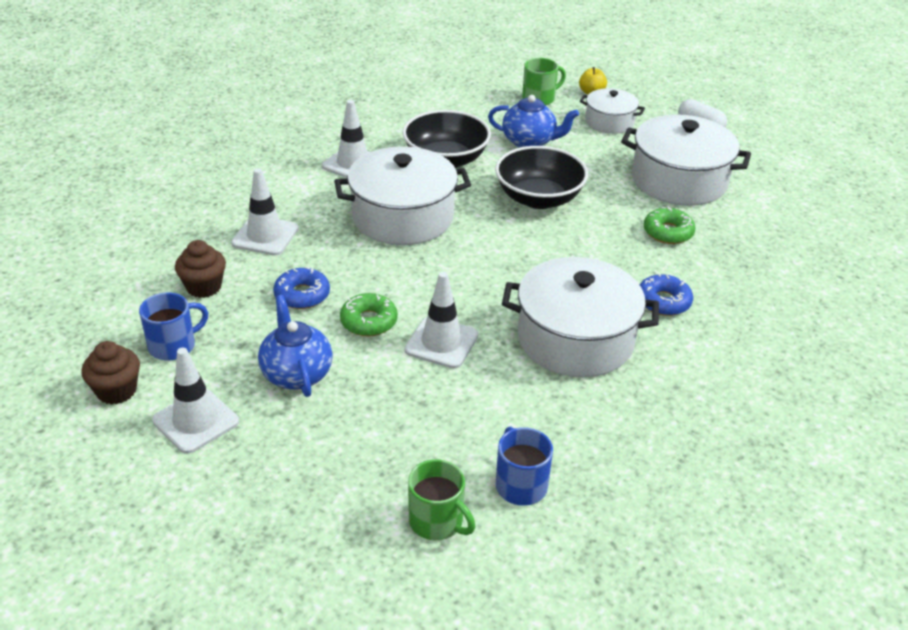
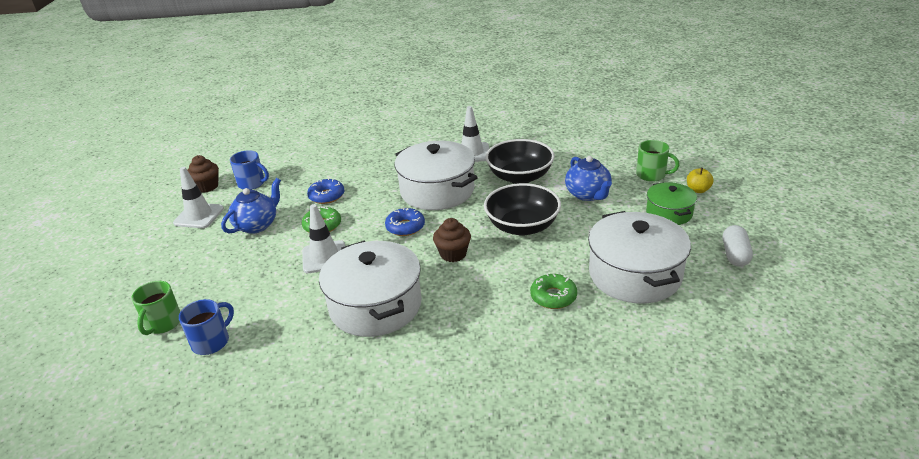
camera: 60 degrees right, 5 degrees down
(204, 287) = (306, 168): brown cupcake -> brown cupcake (453, 254)
(265, 236) = (368, 162): white traffic cone -> none
(609, 122) = (669, 213): white pot -> green pot
(663, 302) = (459, 328): blue donut -> blue donut (405, 227)

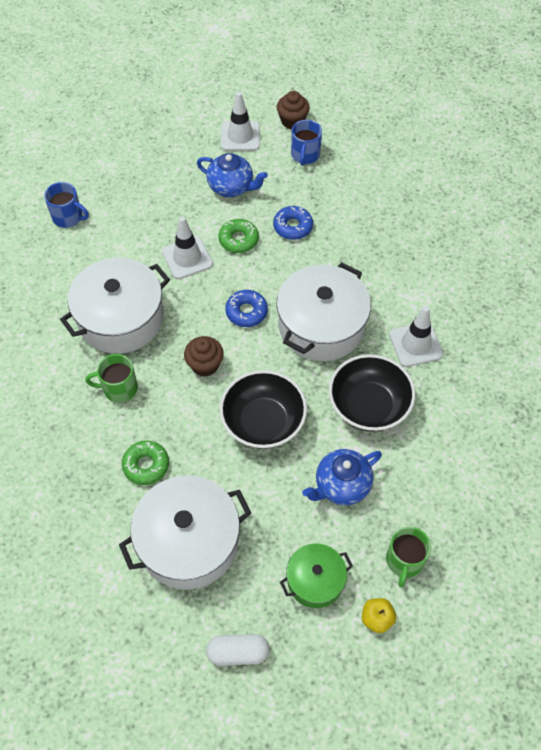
camera: 75 degrees right, 25 degrees up
(163, 323) = (87, 176): green mug -> green mug (119, 388)

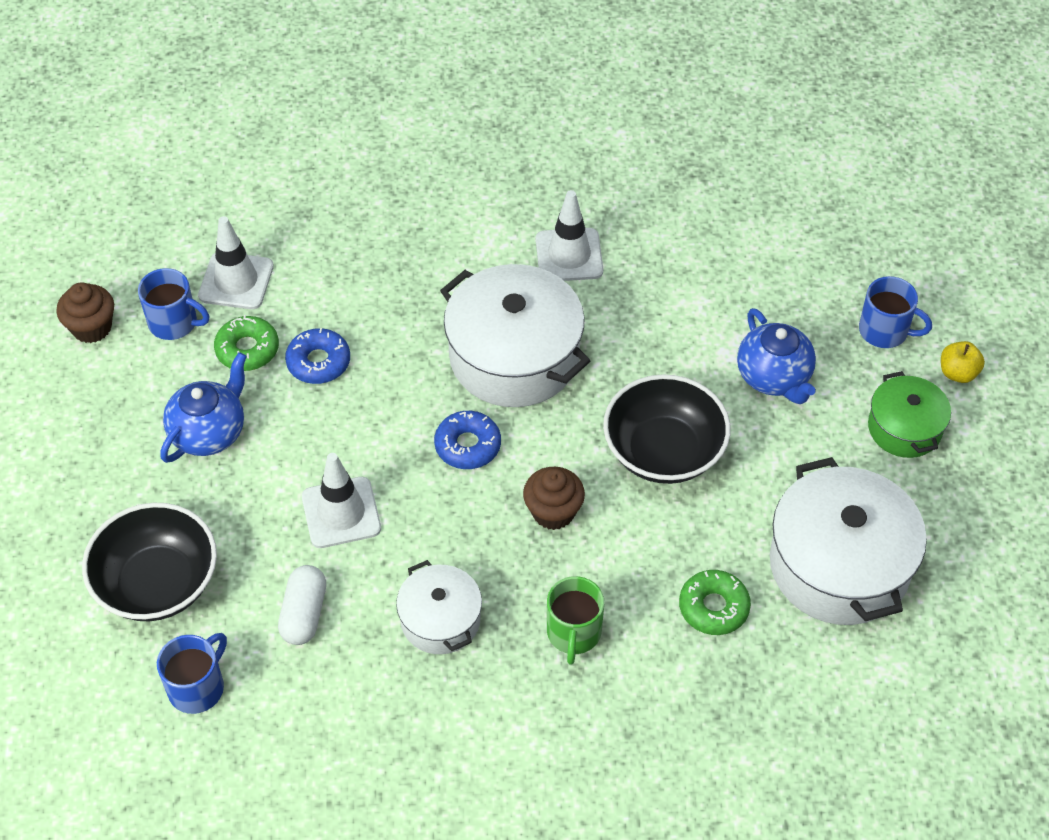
camera: 80 degrees left, 5 degrees down
(121, 318) = (440, 620): white pot -> white pot, size x0.56
(238, 240) = (324, 437): green donut -> green donut (247, 349)
(238, 653) = (996, 526): white capsule -> white capsule (304, 613)
(240, 136) = (98, 405): white traffic cone -> white traffic cone (236, 281)
(368, 406) = (657, 326): black bowl -> black bowl (157, 583)
(404, 561) = (885, 331): green mug -> blue mug

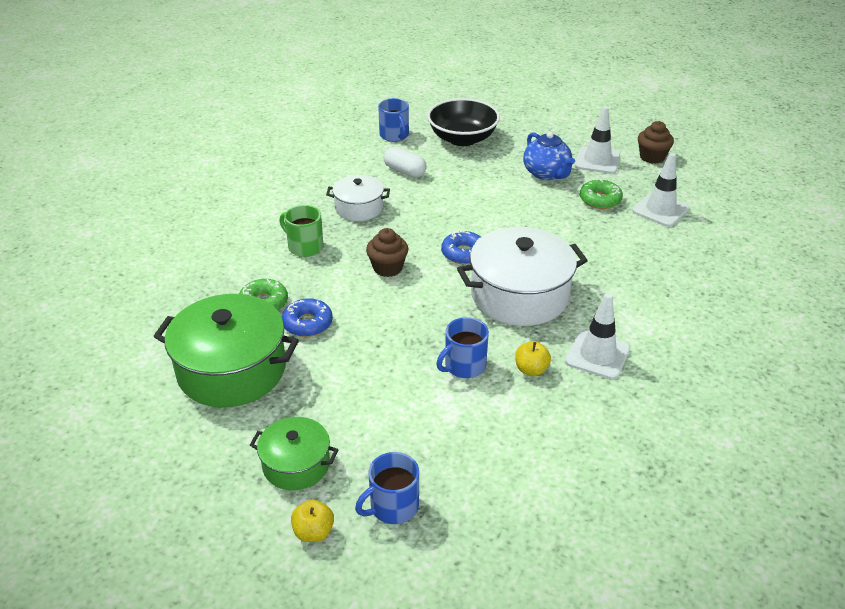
camera: 120 degrees right, 15 degrees down
(174, 322) = (638, 182): blue mug -> blue mug (464, 366)
(318, 362) = (572, 220): blue donut -> blue donut (307, 323)
(341, 513) = (456, 198): white traffic cone -> white traffic cone (597, 161)
(631, 300) = (531, 369): none -> yellow apple
(663, 451) = (389, 329): black bowl -> none
(774, 377) = (403, 413): blue teapot -> none
(839, 565) = (232, 370): white pot -> green pot

